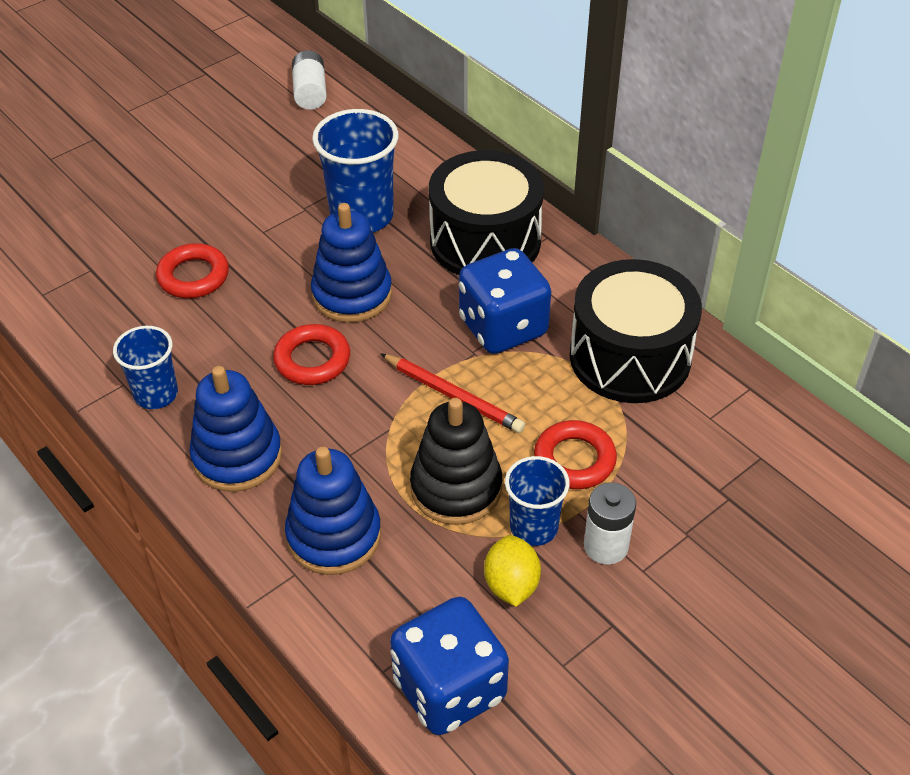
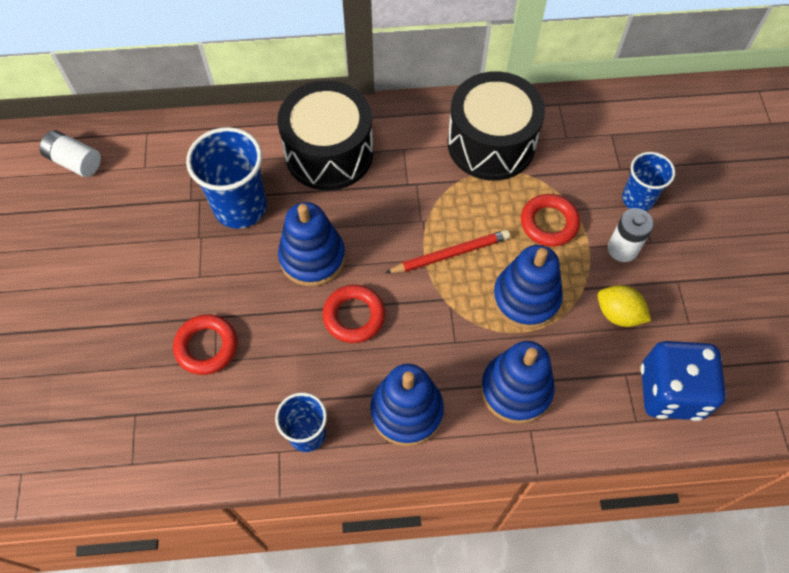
camera: 55 degrees left, 15 degrees up
(456, 488) = (526, 298): black stacking toy -> blue stacking toy
(503, 327) = (414, 191): blue dice -> none
(533, 527) = (584, 276): blue cup -> blue cup (637, 199)

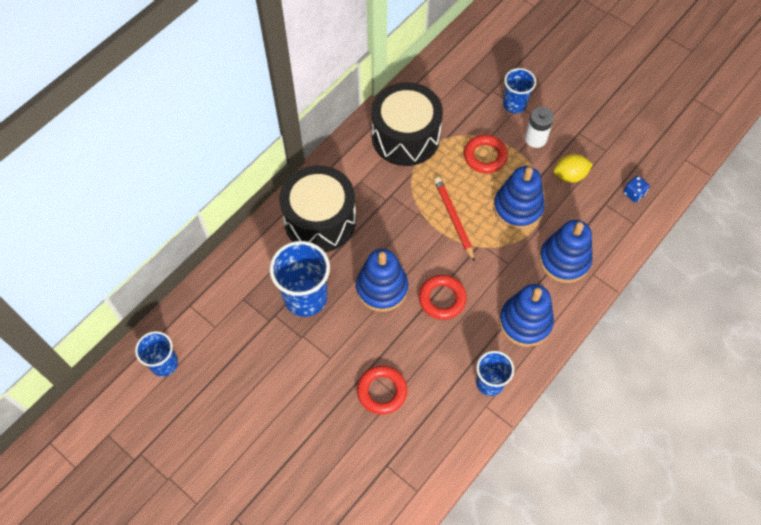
camera: 45 degrees left, 0 degrees up
(75, 161) = (164, 364): white battery -> blue cup
(450, 254) = (453, 218): red pencil -> red pencil turned 45 degrees counterclockwise
(670, 392) = (633, 193): blue dice -> blue dice, size x0.42

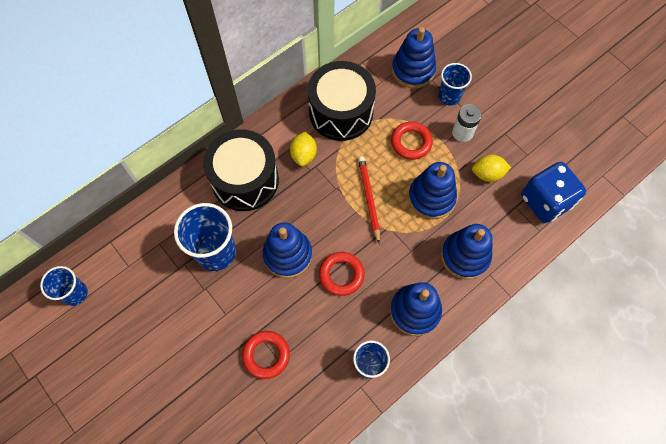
camera: 10 degrees right, 5 degrees up
(376, 185) = (304, 155): none -> yellow lemon
(471, 83) = (413, 70): none -> blue stacking toy
(633, 193) = (545, 201): blue dice -> blue dice, size x2.41

